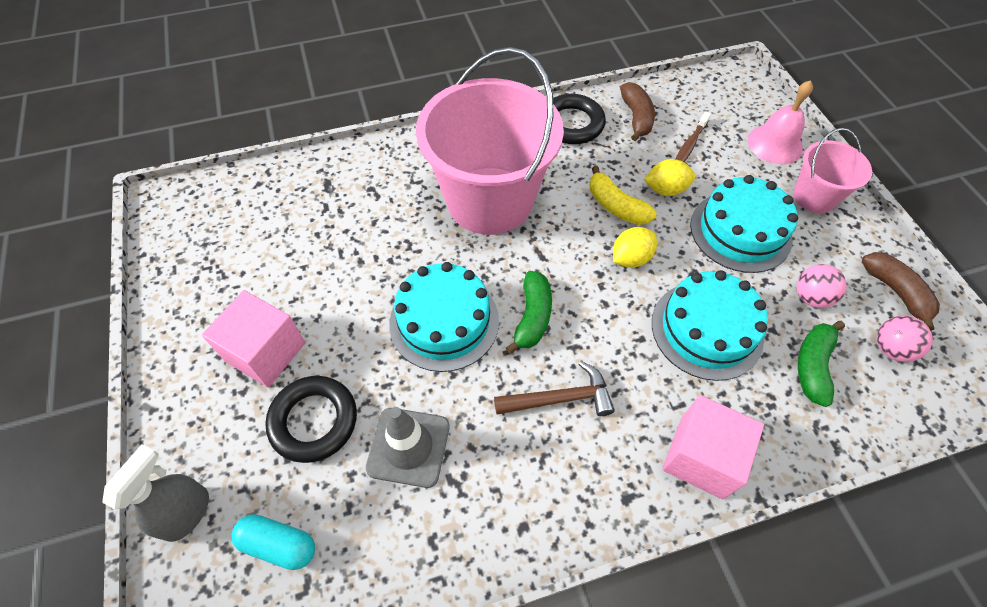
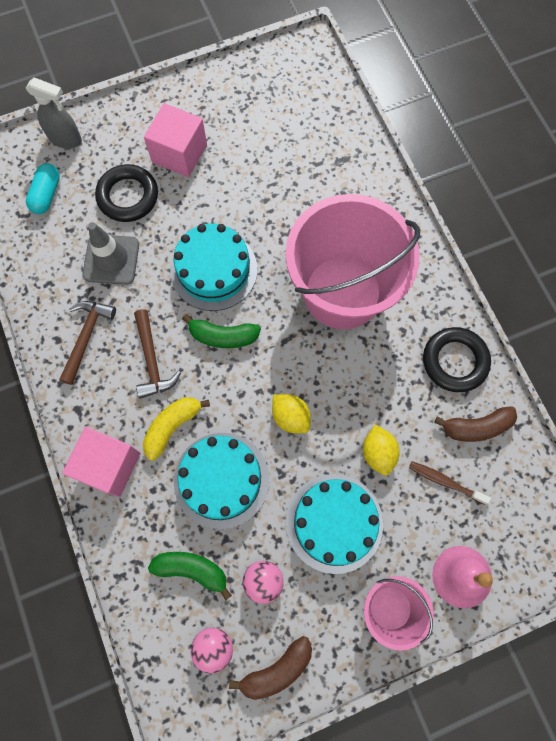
camera: 85 degrees right, 15 degrees up
(522, 484) = (86, 337): none -> brown hammer
(616, 206) = (350, 404): yellow banana -> yellow banana (172, 426)

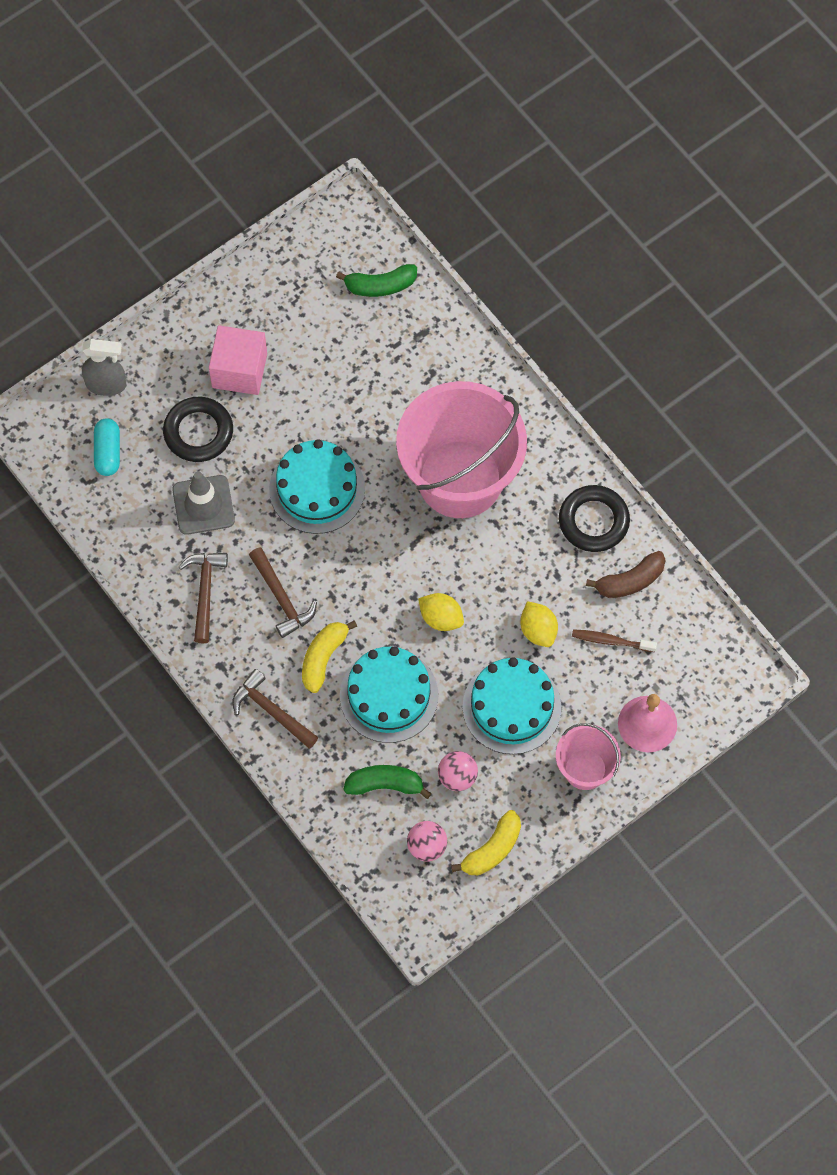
camera: 15 degrees left, 5 degrees down
(109, 465) = (271, 711): pink cube -> brown hammer
(223, 336) = (348, 555): green banana -> green banana (380, 286)
(277, 669) = (492, 849): brown banana -> yellow banana

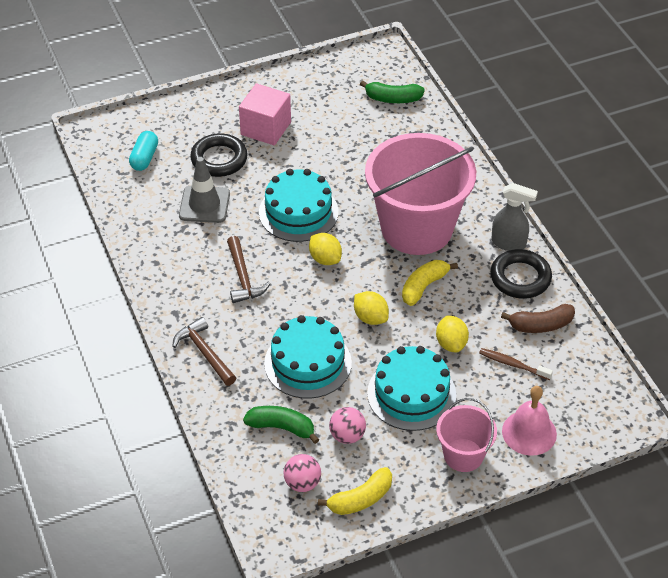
camera: 15 degrees right, 20 degrees down
(106, 384) = (161, 118): grey spray bottle -> grey spray bottle (509, 243)
(205, 592) = (182, 260): brown hammer -> none
(323, 658) = (262, 325): yellow banana -> yellow banana (424, 286)
(367, 549) = (325, 259): none -> yellow lemon

